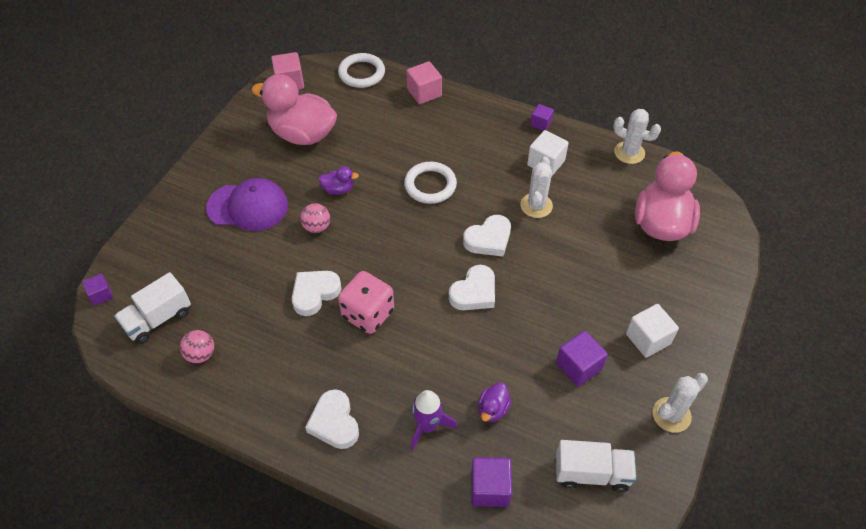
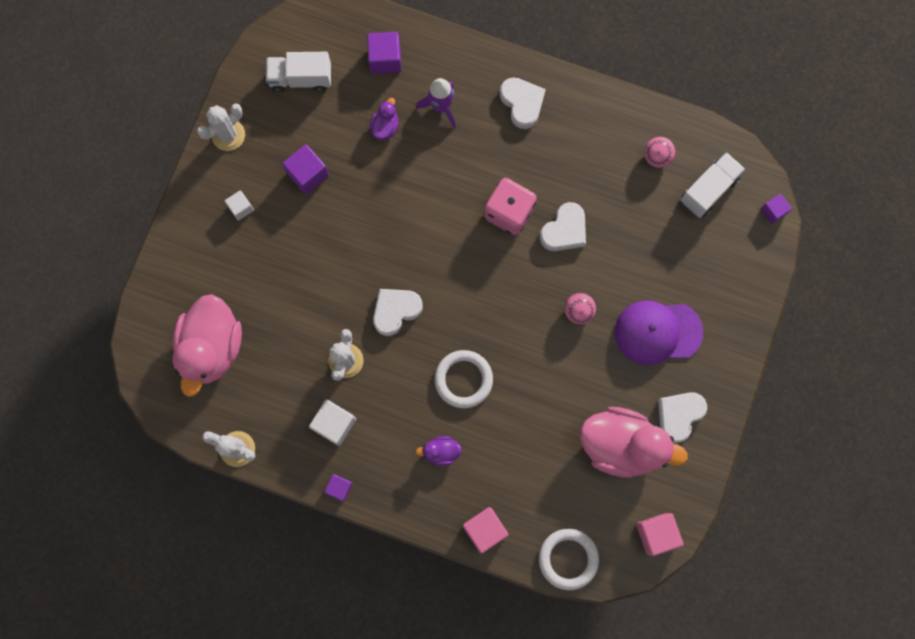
camera: 175 degrees right, 25 degrees up
(338, 189) = (564, 365): purple duck -> purple duck (441, 451)
(474, 292) = (407, 245): white heart -> white heart (679, 415)
(648, 339) = (241, 208): white cube -> white cube, size x0.62

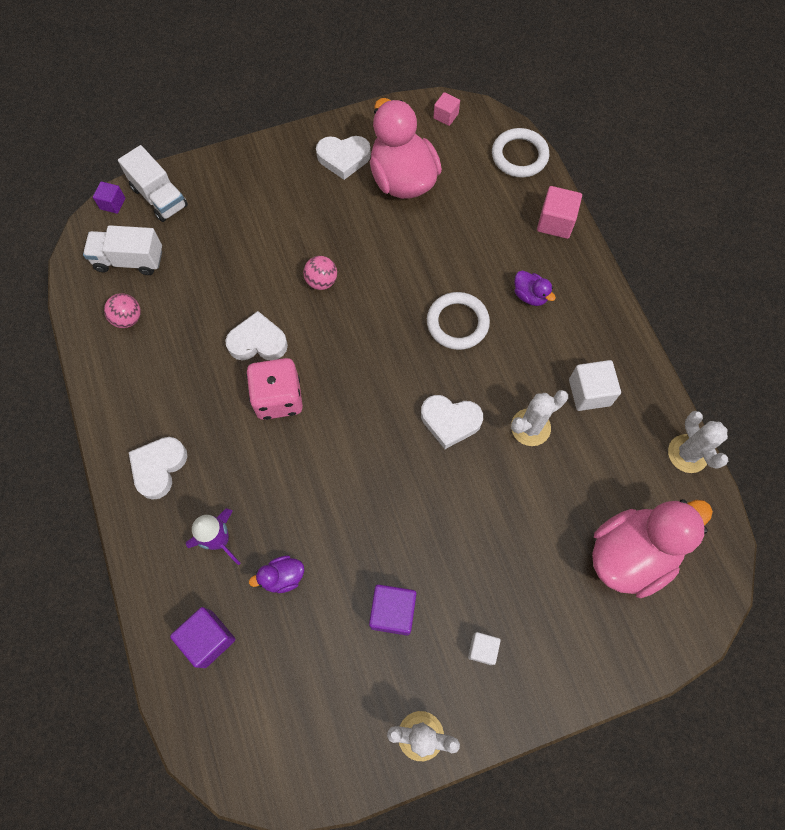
camera: 130 degrees left, 10 degrees down
(301, 78) = (297, 711): white truck -> white truck (159, 197)
(339, 487) = (633, 347): purple cube -> none
(656, 534) = (446, 116): pink cube -> pink cube, size x0.62
(657, 332) = (289, 215): purple cap -> none

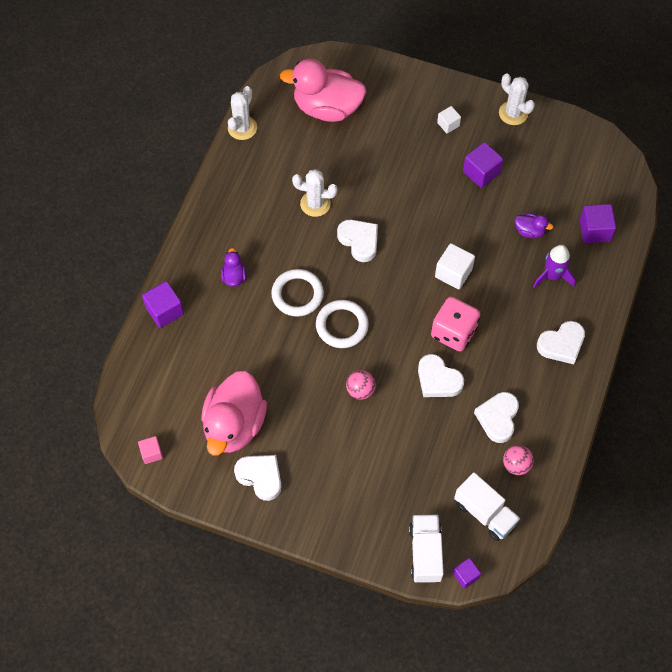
camera: 140 degrees left, 5 degrees down
(174, 347) = (498, 418): none -> white heart
(519, 156) = (134, 378): white ring -> white ring (342, 325)
(555, 222) = (165, 311): pink cube -> purple cube
(589, 392) = (261, 196): white cube -> white cube (453, 273)

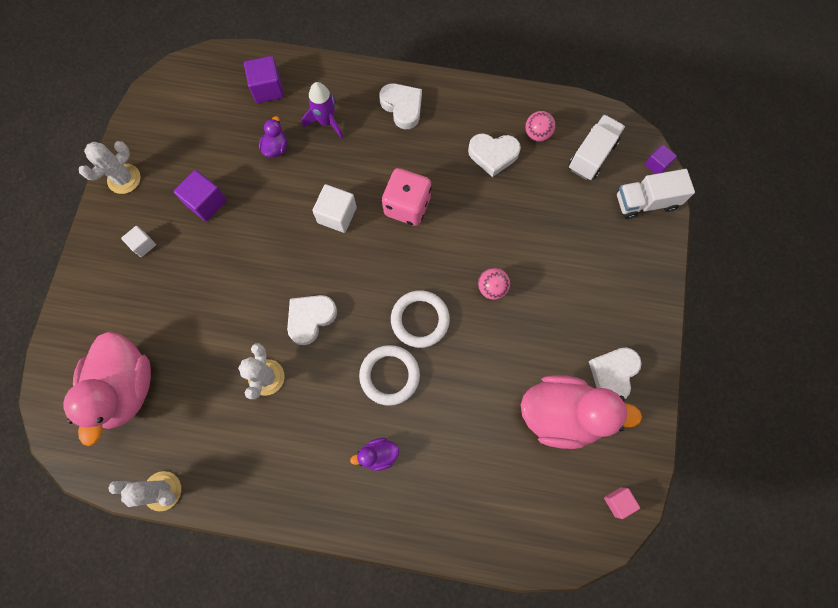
camera: 100 degrees left, 10 degrees up
(165, 311) = (438, 531): purple cube -> none
(438, 380) = (463, 214): white heart -> none

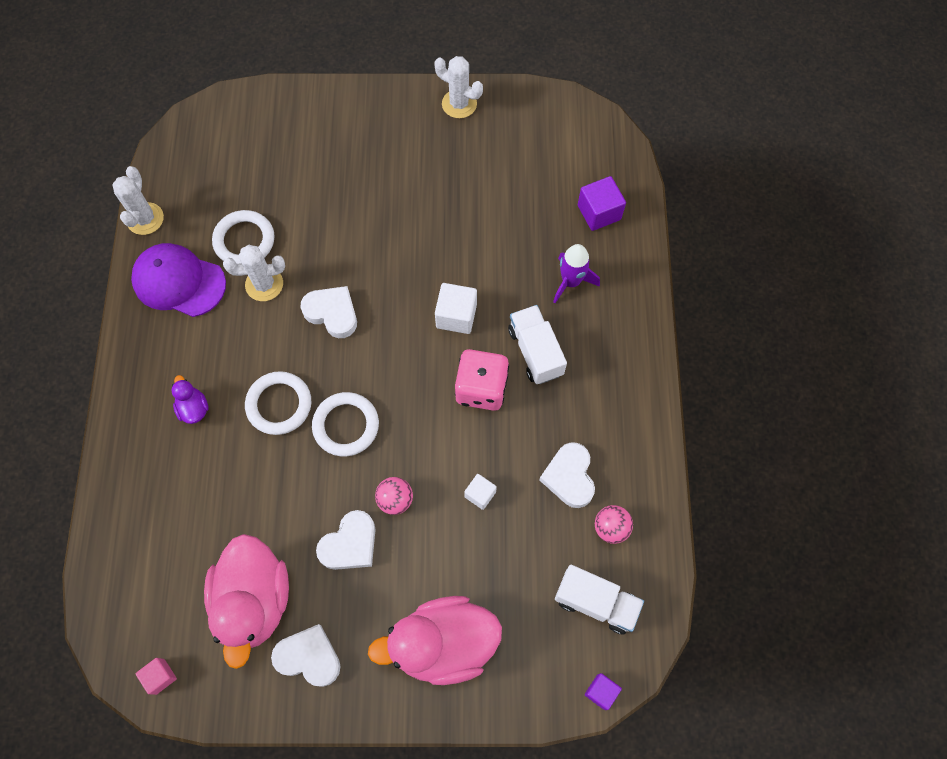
camera: 80 degrees right, 5 degrees down
(126, 388) = (240, 163): pink duck -> pink duck (443, 644)
(143, 245) = (389, 139): white cube -> white cube (480, 494)
(206, 202) = (447, 184): purple cube -> none
(214, 392) = (244, 240): none -> white ring
(243, 460) = (179, 282): none -> purple cap
(276, 148) = (526, 237): purple duck -> none
(402, 107) = (610, 361): white heart -> white heart (350, 544)
(645, 202) = (543, 681): white truck -> white truck (535, 352)

